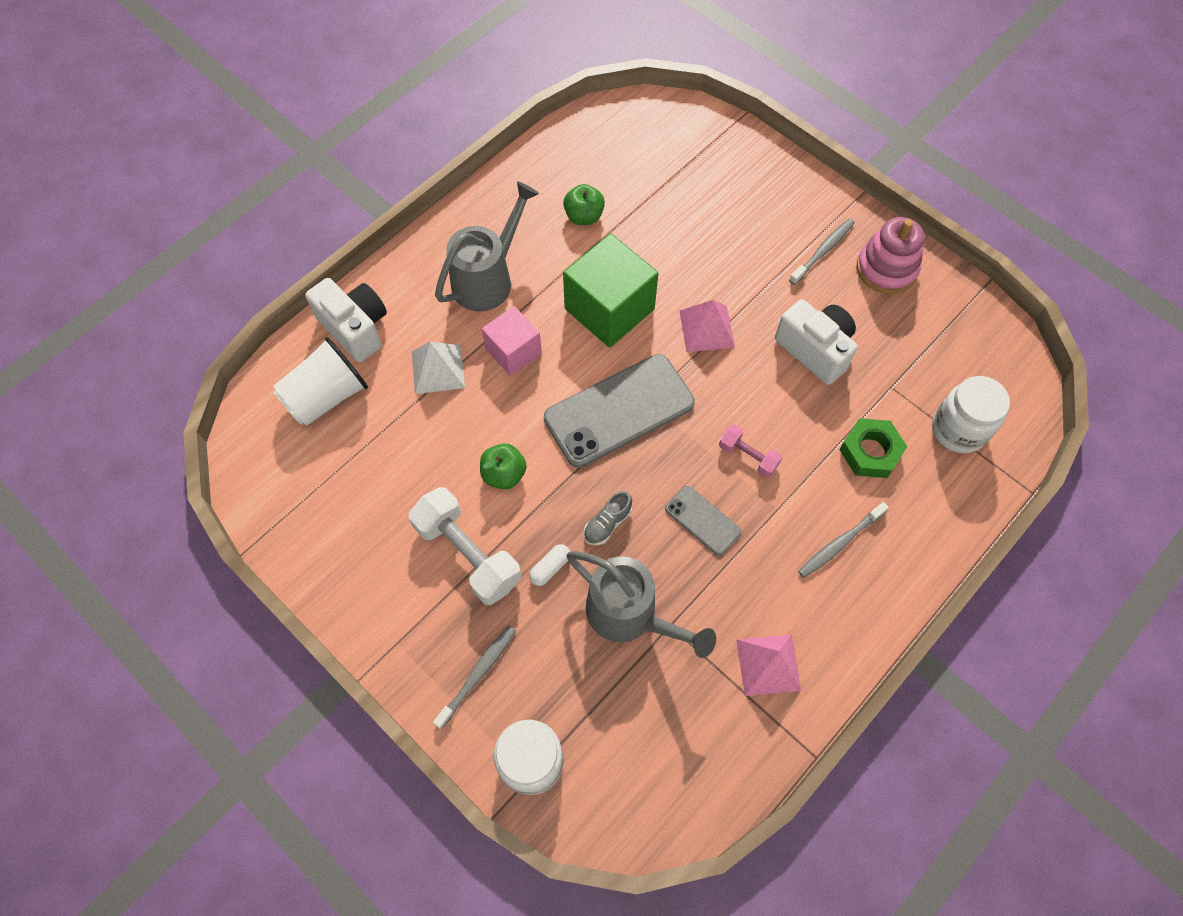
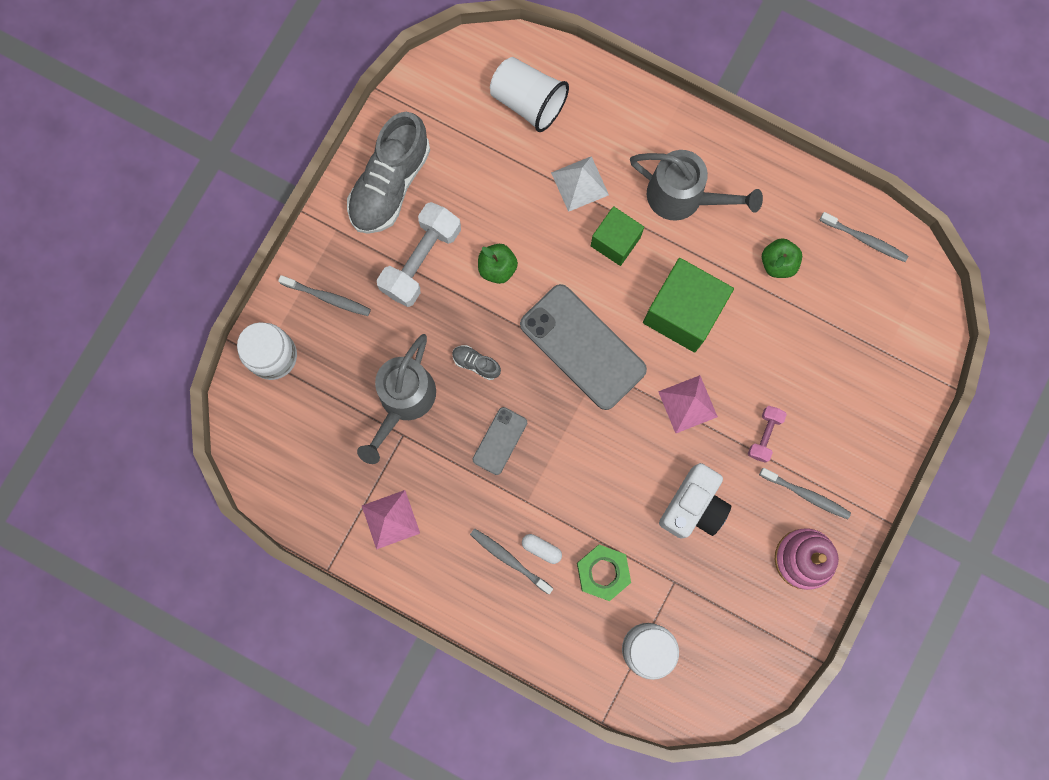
camera: 75 degrees right, 15 degrees up
(355, 328) = (599, 102): white camera -> none
(364, 566) = (390, 184): none -> grey shoe
(513, 351) = (615, 241): pink cube -> green cube
(550, 568) = (426, 328): white capsule -> white capsule (541, 549)
(583, 143) = (864, 239): none -> grey toothbrush
(748, 456) = (569, 467): pink dumbbell -> pink dumbbell (764, 435)

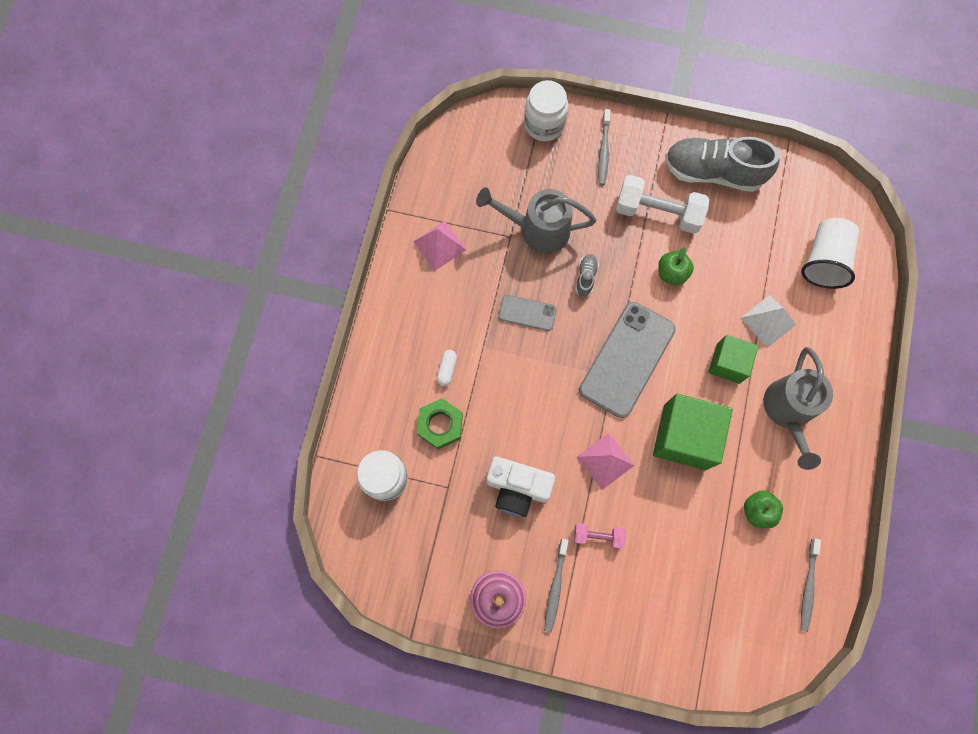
camera: 75 degrees right, 5 degrees down
(509, 559) = (431, 346): grey toothbrush -> none

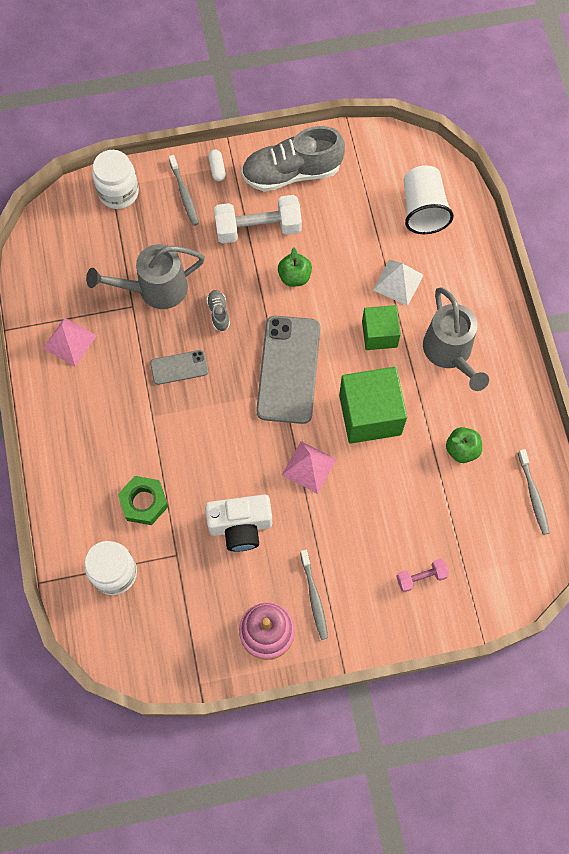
camera: 25 degrees left, 5 degrees down
(447, 369) = (127, 450): white capsule -> white capsule (217, 169)
(598, 536) = (332, 535): pink dumbbell -> pink dumbbell (421, 577)

